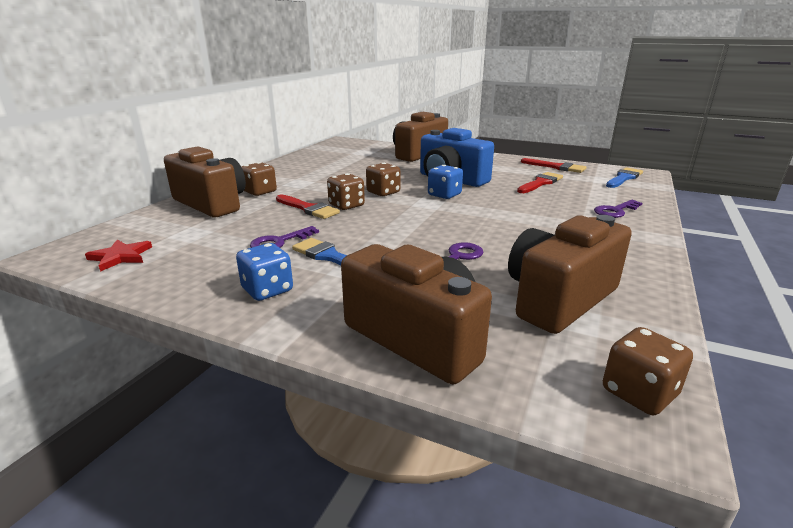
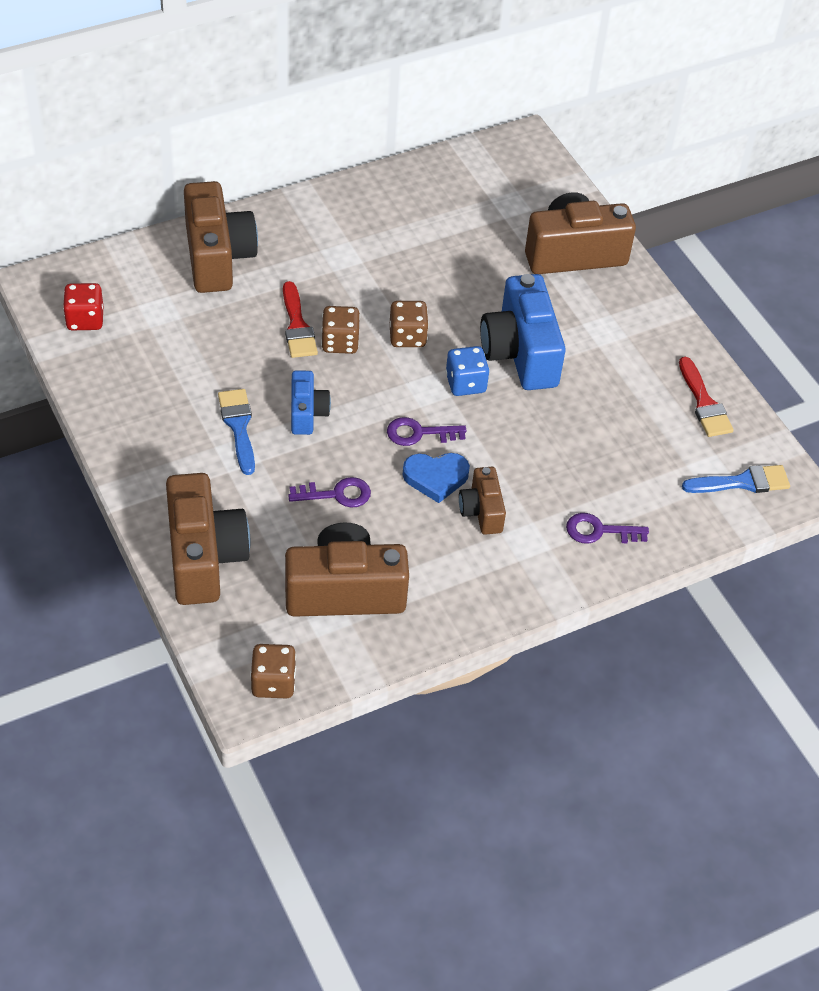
camera: 35 degrees right, 25 degrees up
(120, 257) = (85, 319): red star -> red dice
(260, 192) = (283, 255): brown dice -> none
(267, 290) = (156, 440): blue dice -> none
(279, 242) = (219, 374): purple key -> purple key (419, 433)
(372, 234) = (307, 413): none -> blue camera
(499, 227) = (436, 477): none -> blue heart
(540, 183) = (615, 427): red brush -> none
(550, 228) = (481, 511): none -> brown camera

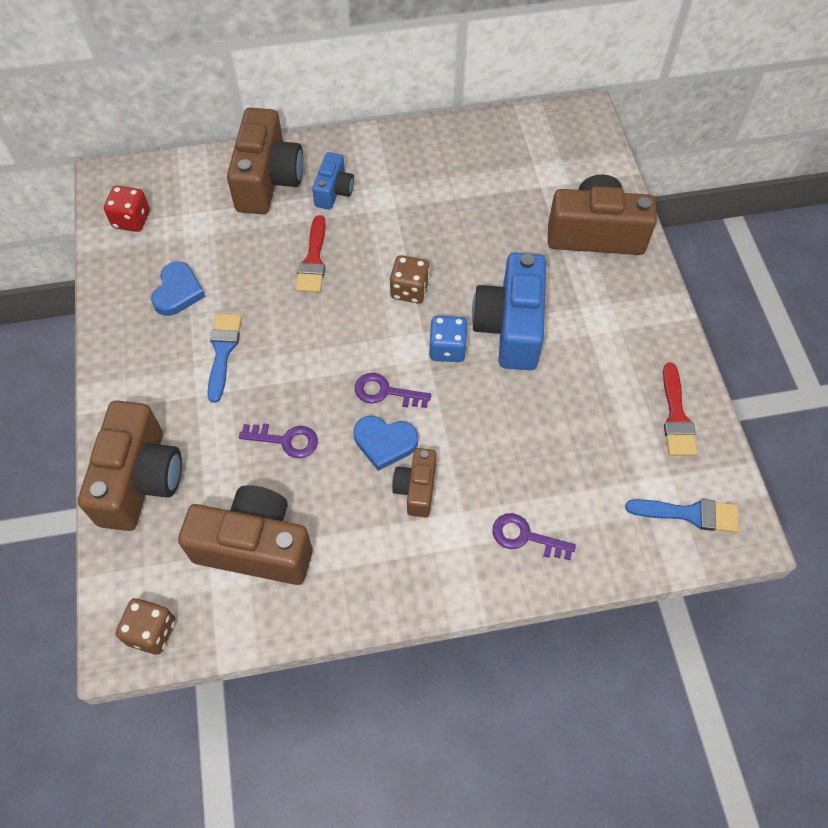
camera: 20 degrees right, 10 degrees up
(167, 380) = (178, 292): none -> blue heart
(307, 413) = (289, 350): blue camera -> blue camera (334, 191)
(340, 342) = (345, 284): brown dice -> none

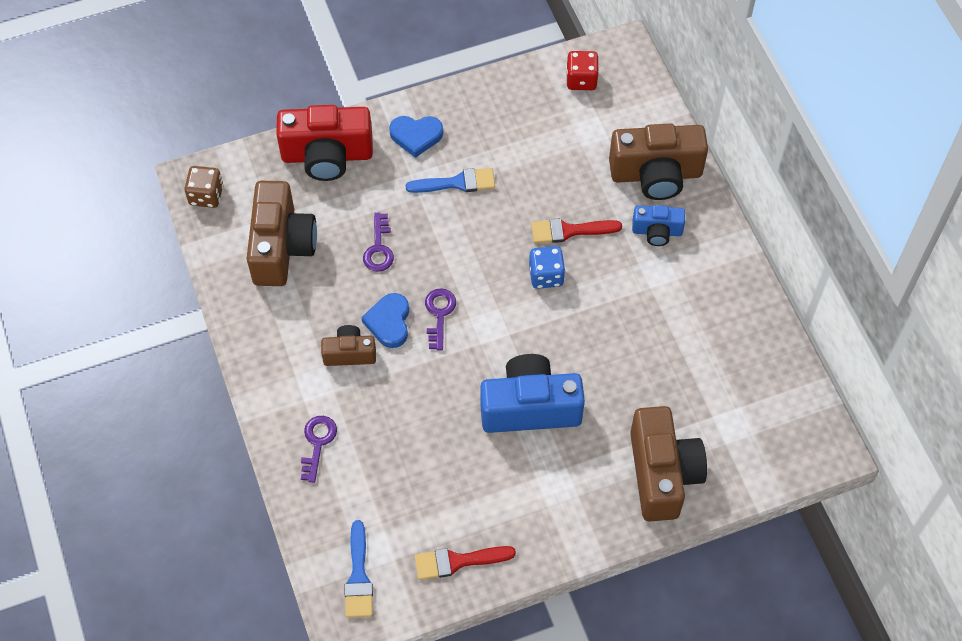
camera: 80 degrees right, 0 degrees up
(140, 479) = (327, 156): brown camera -> red camera
(178, 292) = (511, 135): blue heart -> blue heart (416, 136)
(409, 290) = (553, 316): brown dice -> none
(447, 349) = (494, 357): blue dice -> blue dice (546, 275)

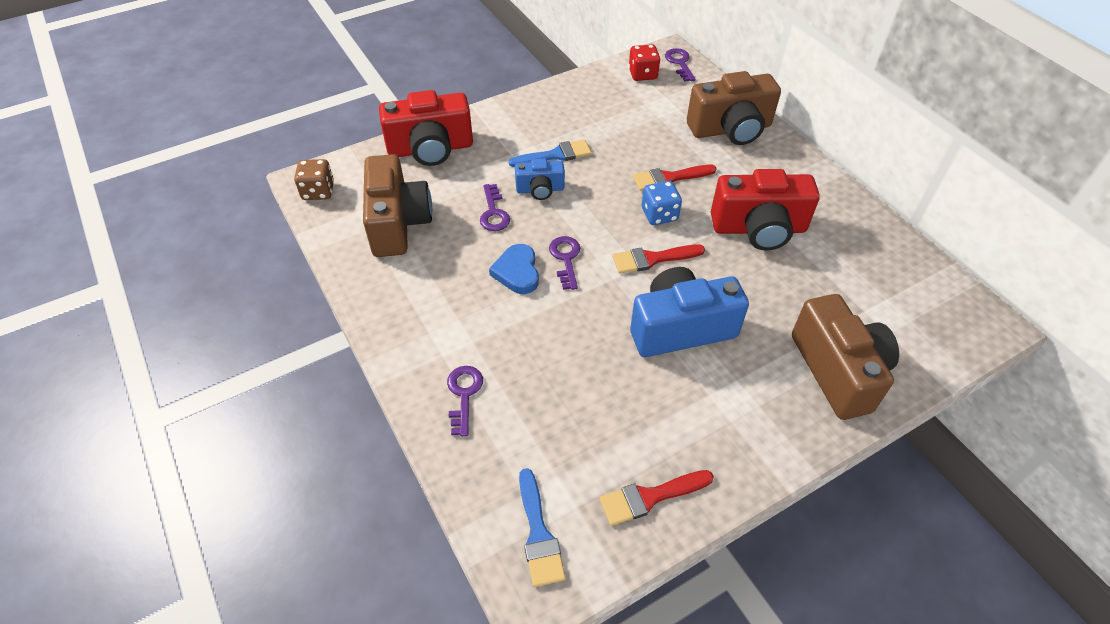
camera: 10 degrees left, 10 degrees down
(349, 353) = (482, 304): brown camera -> none
(416, 136) = (509, 126): blue heart -> none
(524, 327) = (652, 259): none -> red brush
(629, 68) = (679, 63): none -> purple key
(642, 308) = (759, 229): none -> red camera
(657, 231) = (748, 169): blue camera -> blue camera (540, 189)

